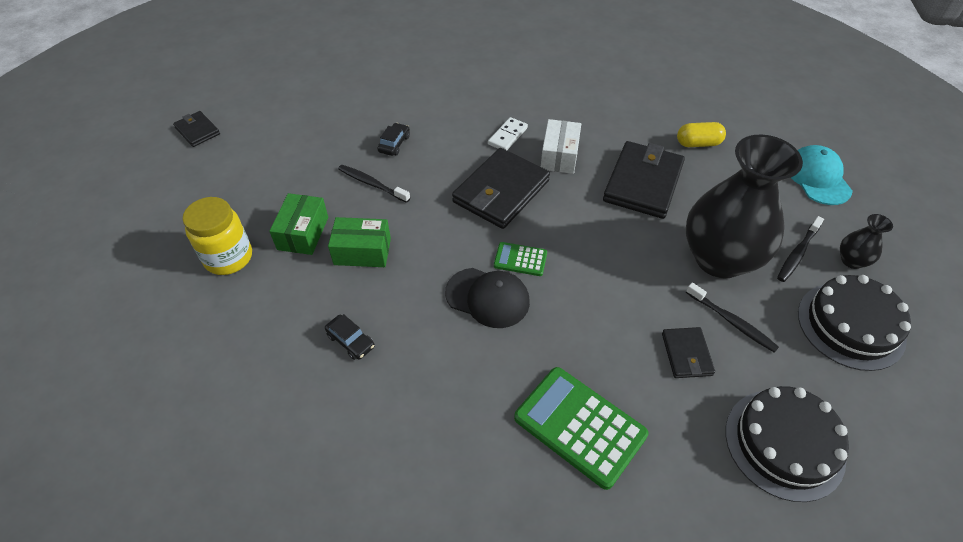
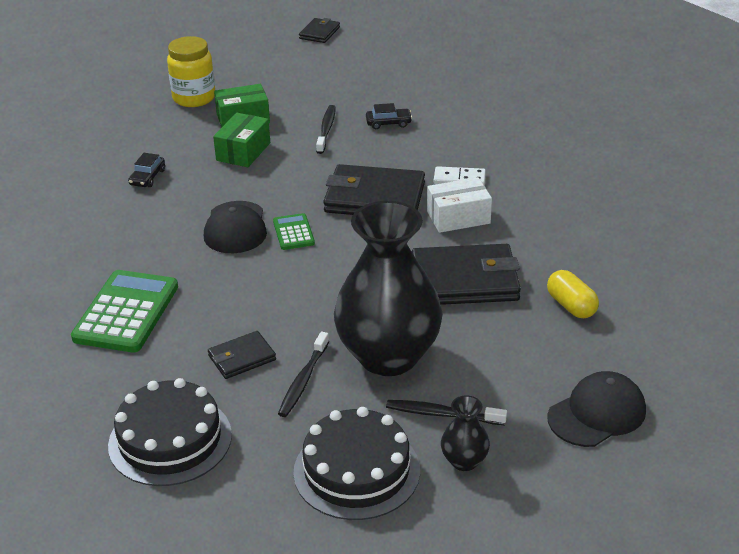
camera: 65 degrees right, 15 degrees down
(362, 251) = (243, 151): green box -> green box turned 45 degrees clockwise
(817, 178) = (597, 414): turquoise cap -> black cap

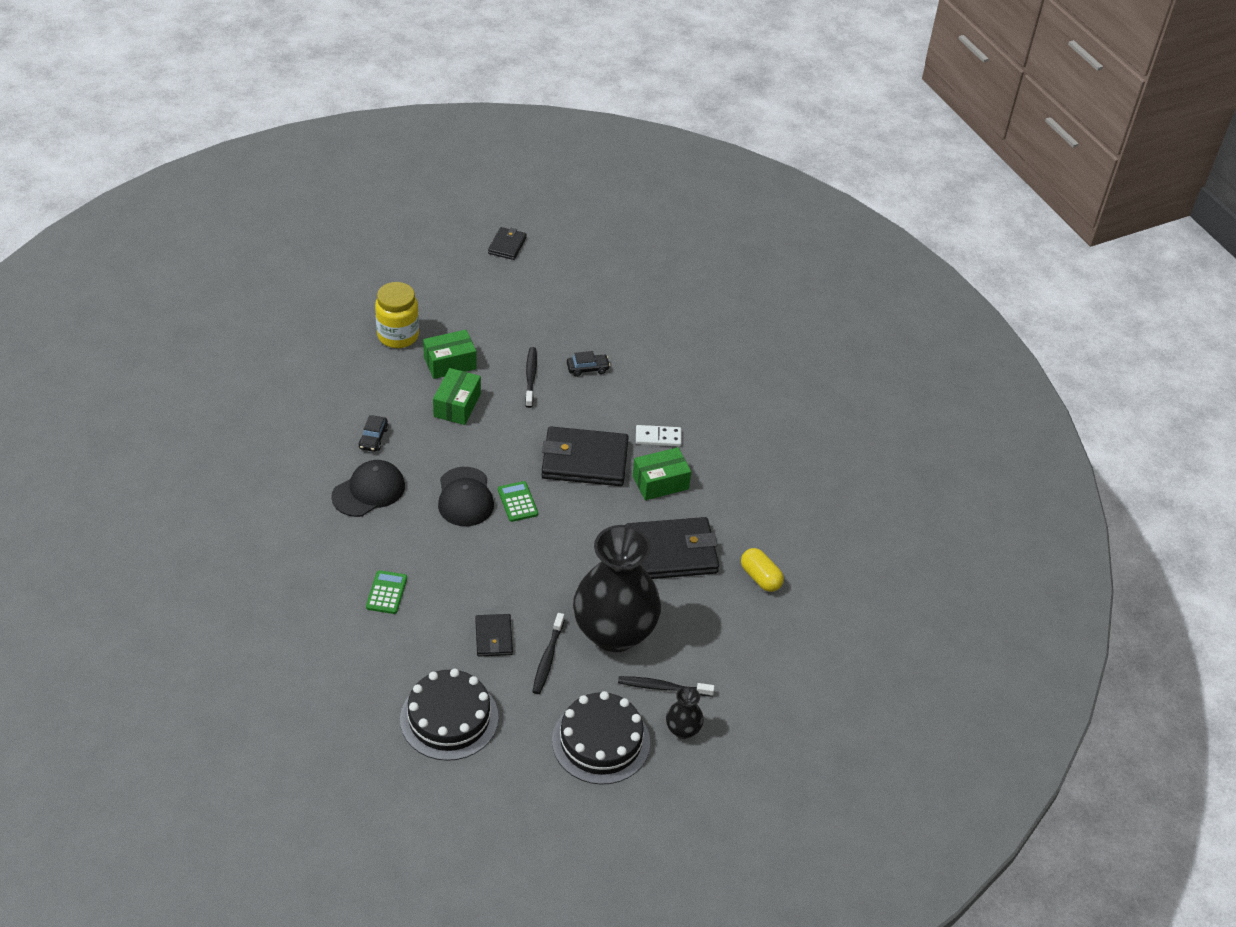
camera: 10 degrees left, 10 degrees up
(126, 312) = (386, 592): green calculator -> green calculator, size x0.51
(242, 358) = (493, 637): black wallet -> black wallet turned 60 degrees counterclockwise
(458, 217) = (660, 482): white box -> green box
(597, 414) = (783, 683): black cap -> black cap (369, 491)

